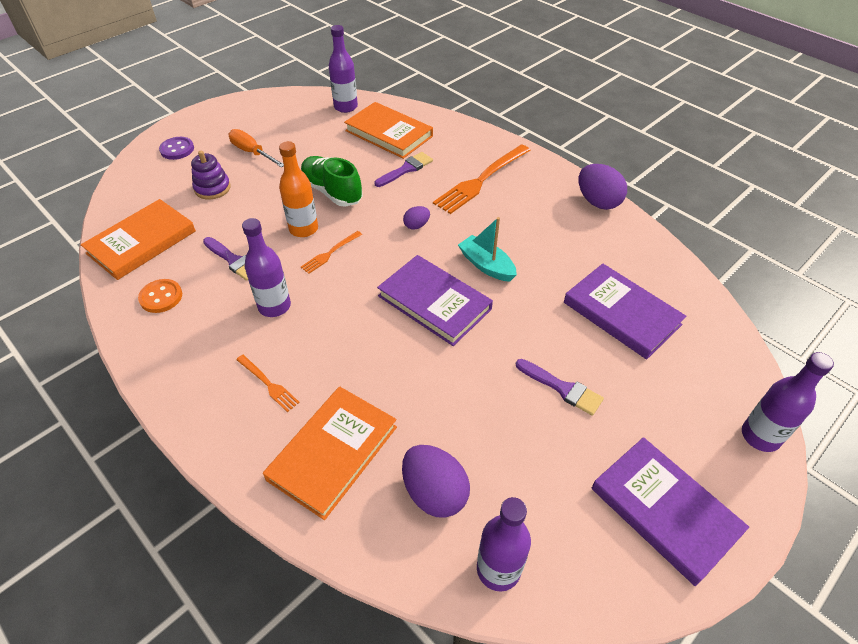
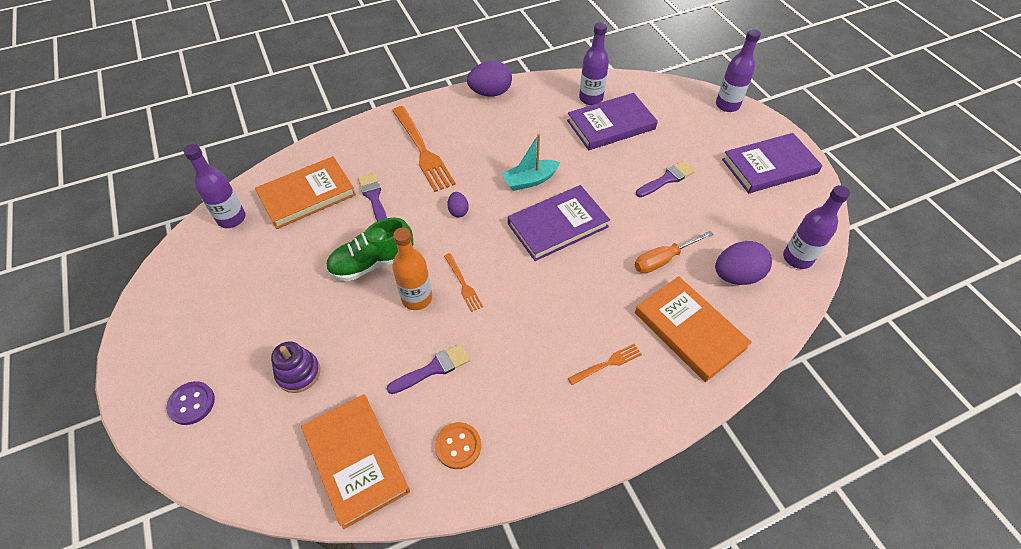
camera: 70 degrees left, 5 degrees up
(252, 152) = (255, 322): orange screwdriver -> orange screwdriver (663, 259)
(274, 306) = (514, 343): purple bottle -> purple bottle (590, 98)

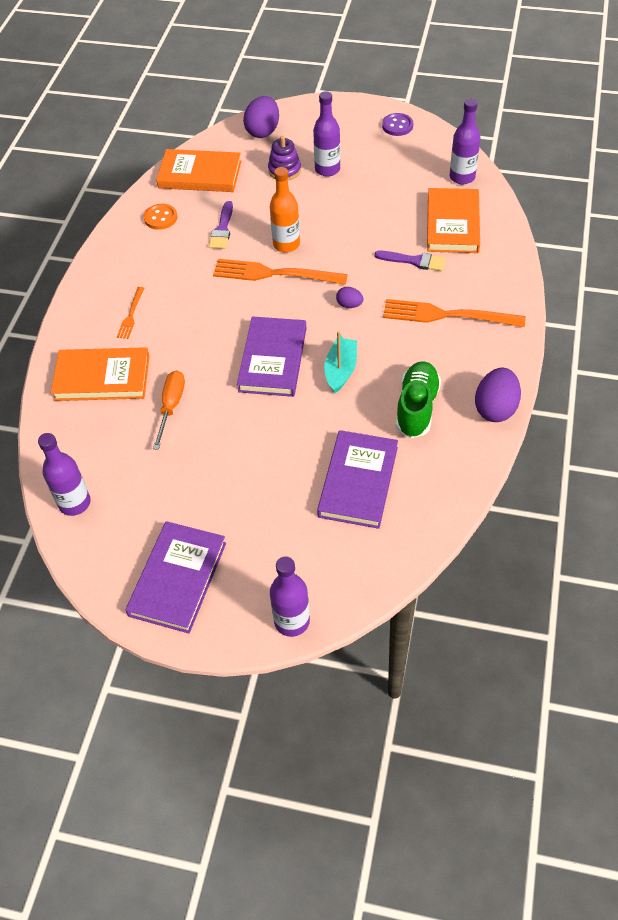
camera: 130 degrees right, 0 degrees up
(192, 404) = (308, 124): purple button -> purple button (397, 126)
(372, 263) = (343, 234): green shoe -> green shoe (416, 408)
(463, 284) = (273, 274): orange fork -> orange fork, size x2.00
(590, 98) = (414, 492): purple bottle -> purple bottle (327, 169)
(667, 179) = (246, 475): purple brush -> none
(736, 276) = (107, 444): purple egg -> purple egg (263, 131)

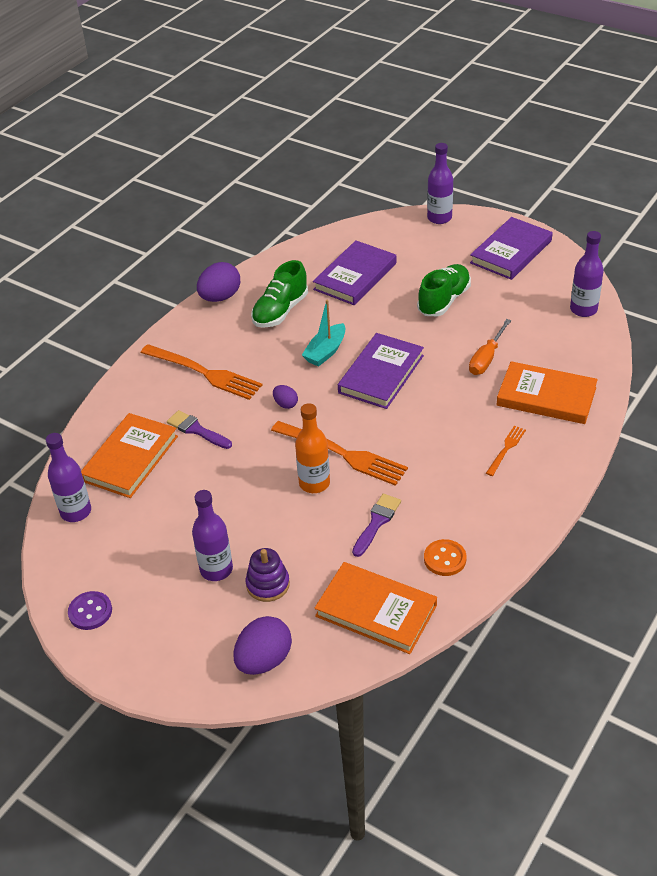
camera: 160 degrees left, 10 degrees down
(239, 473) = (444, 300): none -> green shoe

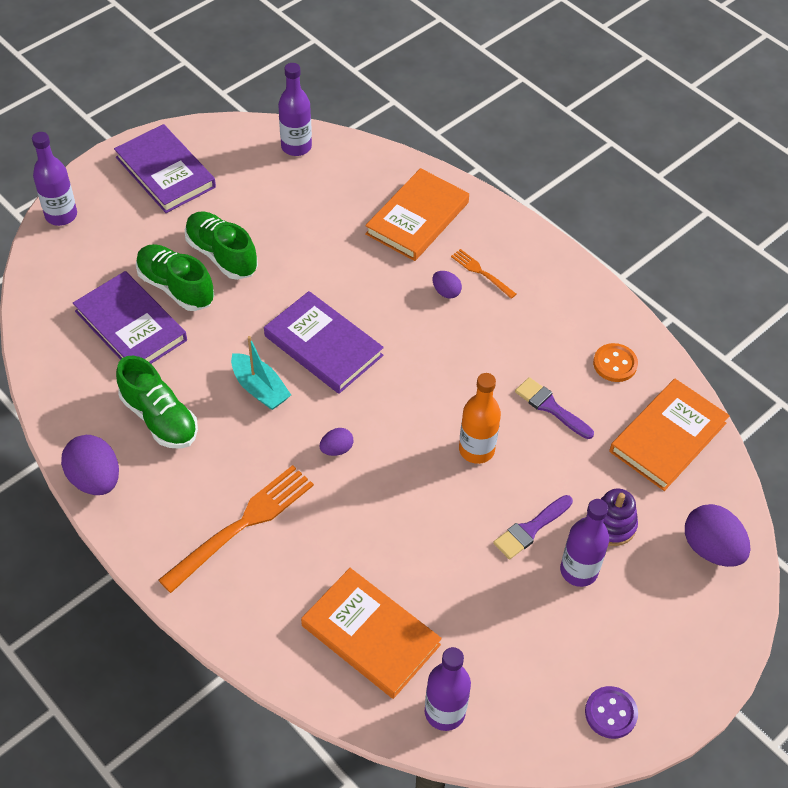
camera: 80 degrees left, 10 degrees up
(197, 430) = (346, 551): purple brush -> purple brush (530, 529)
(343, 454) = (440, 412): orange fork -> none
(401, 287) = (176, 287): none -> green shoe
(472, 431) = (446, 292): none -> purple egg
(486, 358) = (338, 247): orange screwdriver -> none

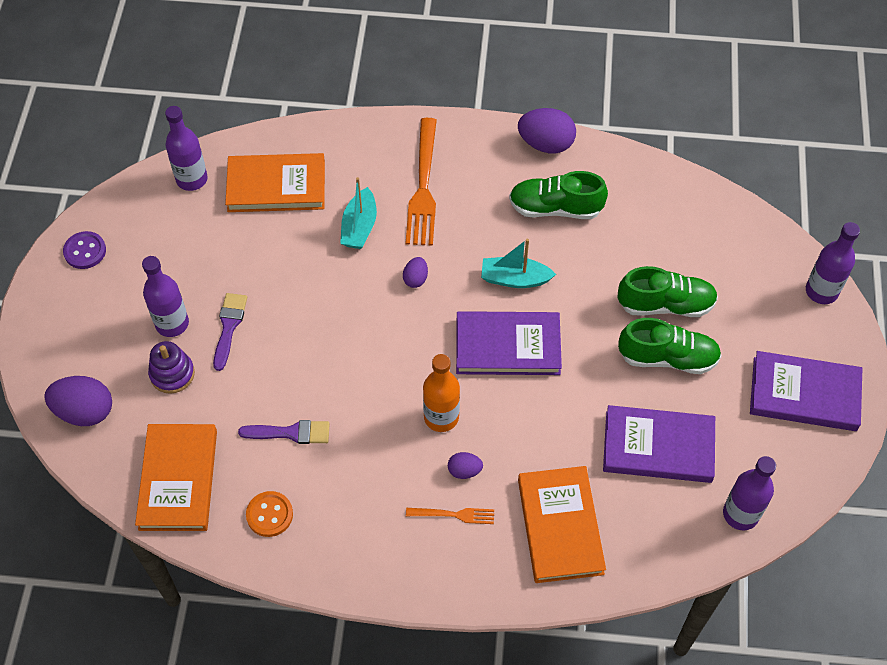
camera: 140 degrees right, 5 degrees up
(131, 325) = (656, 252): purple book -> purple book (658, 447)
(336, 532) = (359, 227): none -> turquoise boat
(476, 449) = (317, 355): orange bottle -> orange bottle (441, 417)

